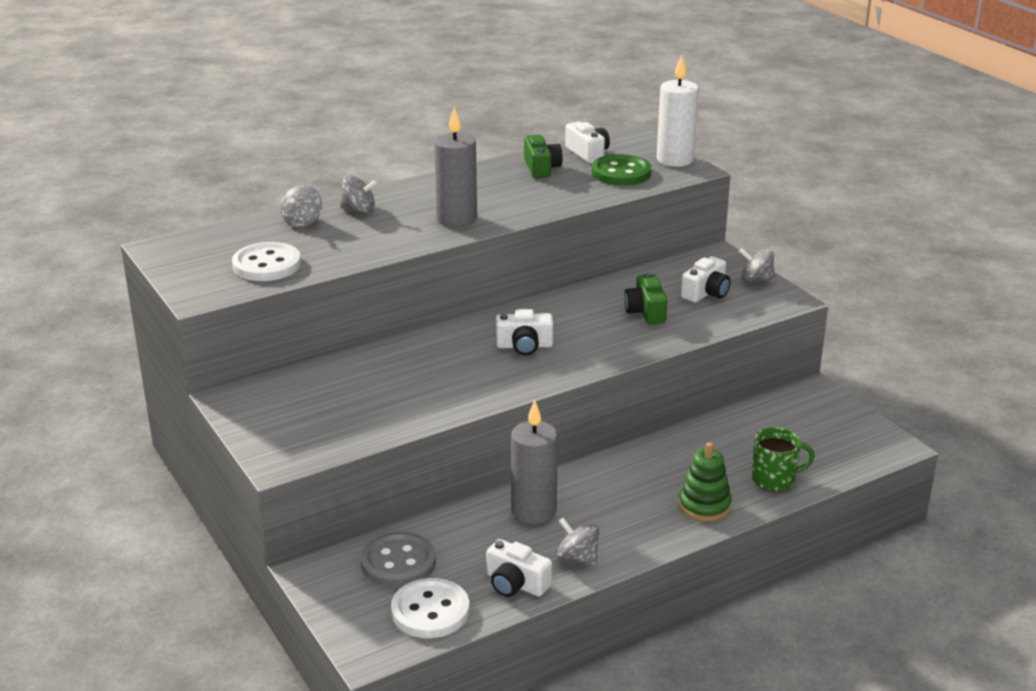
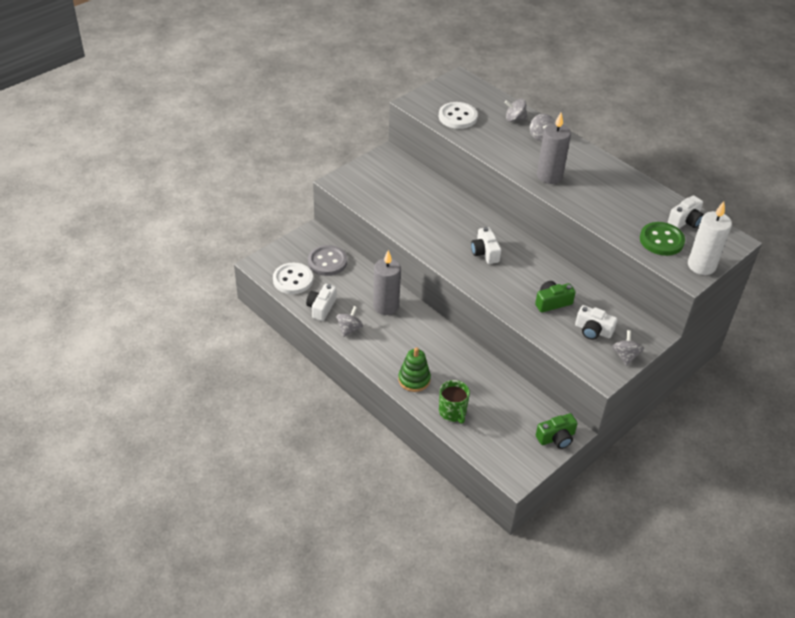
camera: 75 degrees right, 15 degrees up
(541, 168) = (646, 202): green camera -> green camera (556, 438)

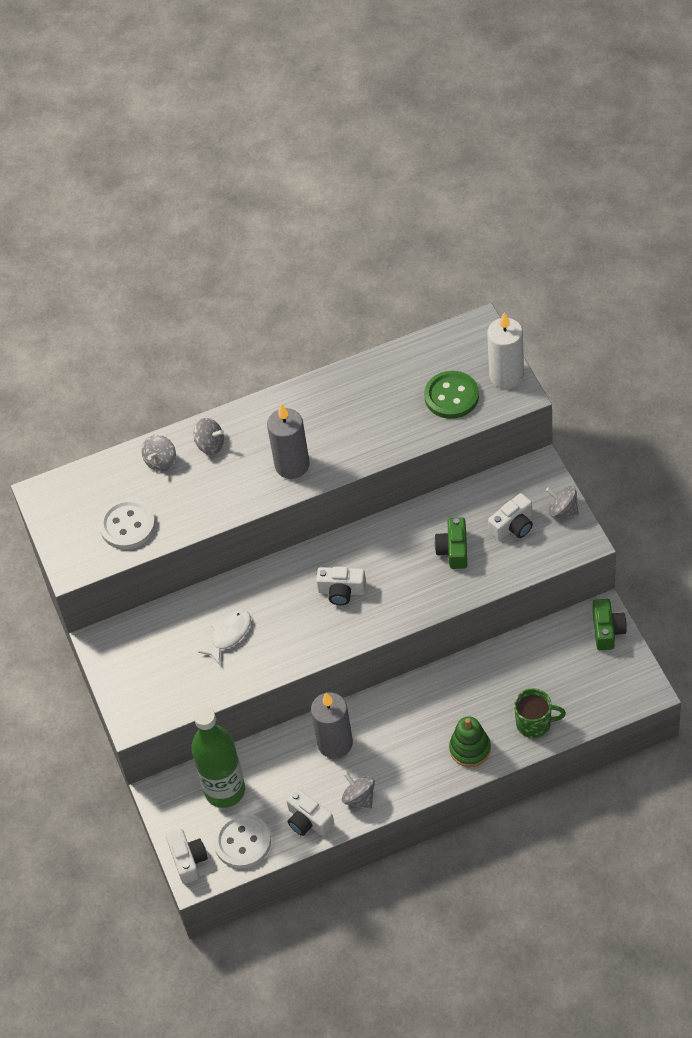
camera: 60 degrees left, 10 degrees up
(327, 262) = (225, 790): grey button -> green bottle
(422, 208) = (229, 635): none -> white fish
(685, 221) = (428, 359): white camera -> white camera (188, 860)

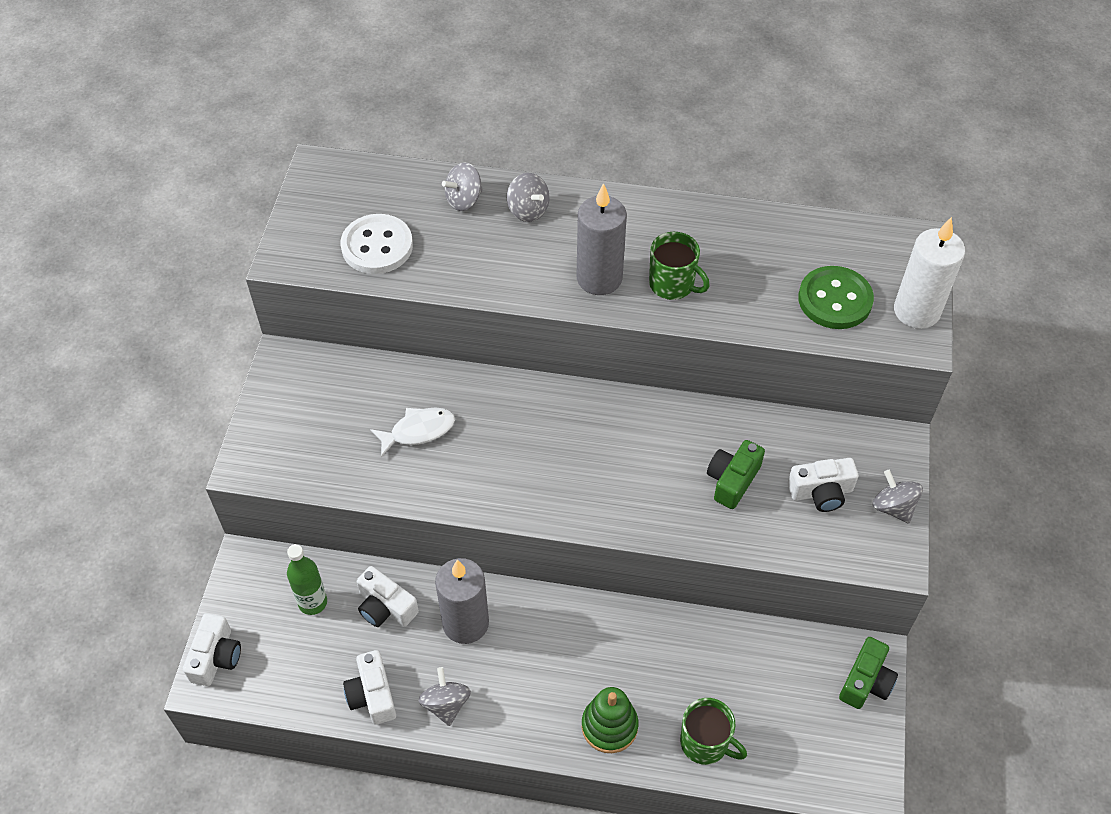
camera: 25 degrees right, 0 degrees up
(225, 790) = (313, 602): green bottle -> green bottle, size x0.55
(242, 842) = (286, 674): white button -> none
(341, 591) = (573, 454): white camera -> white camera (385, 607)
(342, 443) = (673, 284): none -> green mug

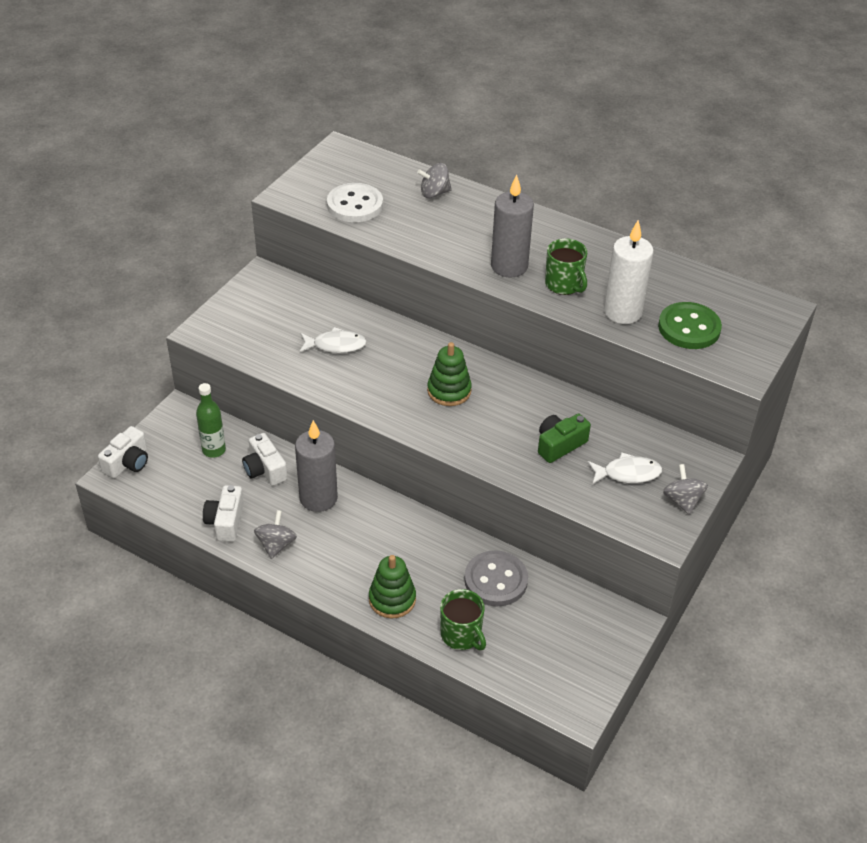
camera: 20 degrees right, 10 degrees down
(528, 210) = (479, 211): grey spinning top -> none
(578, 450) = (449, 391): none -> green stacking toy
(710, 658) = (496, 580): none -> grey button
(821, 492) = (627, 473): white camera -> white fish
(866, 682) = (615, 637): green camera -> none
(916, 311) = (753, 353): white candle -> white candle (622, 312)

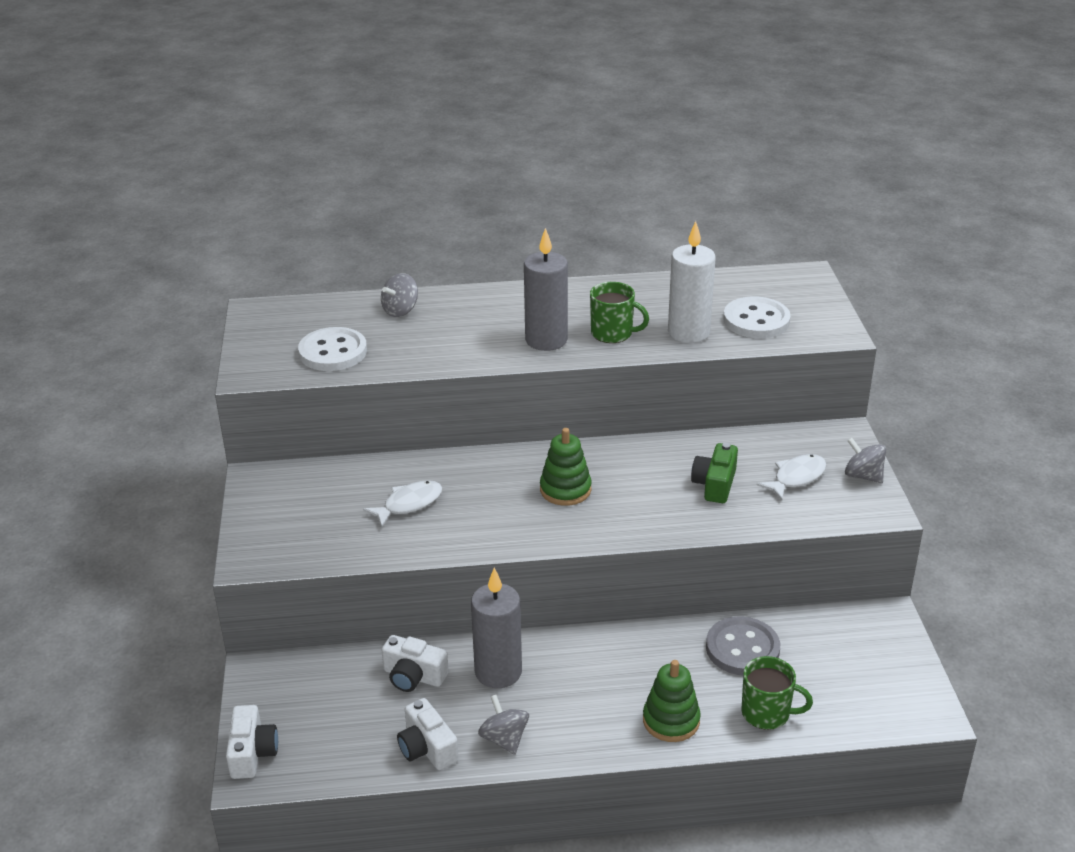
camera: 35 degrees left, 10 degrees down
(214, 450) = (338, 688): green bottle -> none
(689, 328) = (756, 320): green button -> white button

